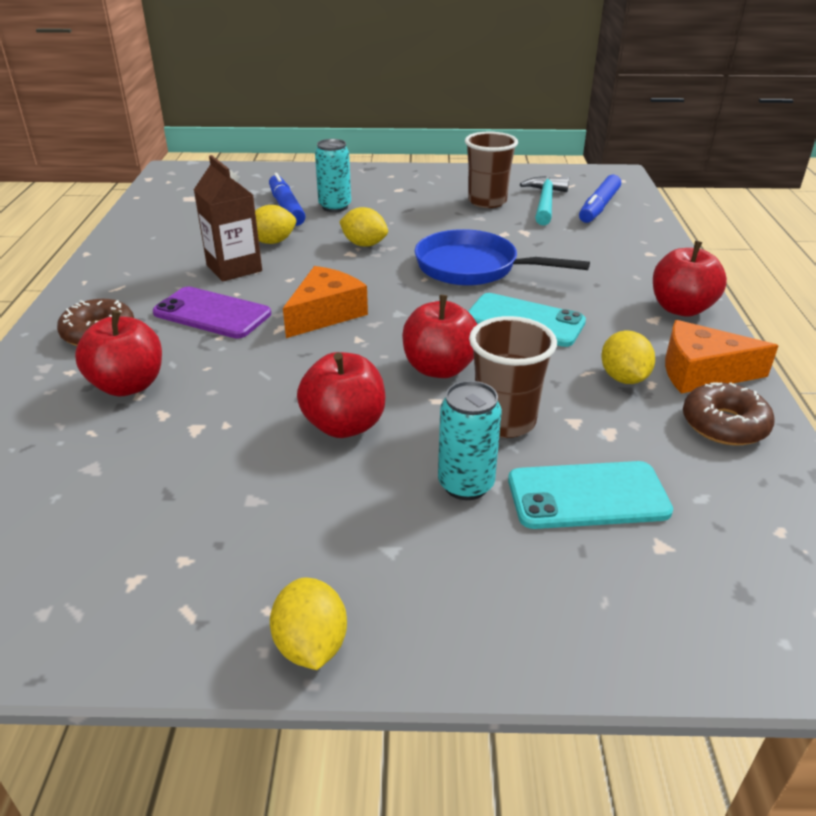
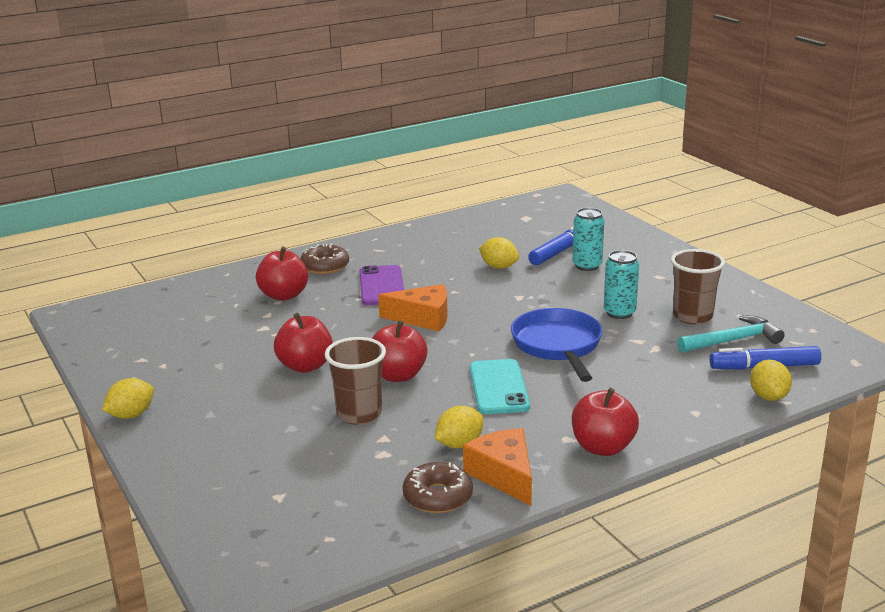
camera: 60 degrees right, 10 degrees down
(234, 268) = (445, 270): brown carton -> none
(364, 244) = (539, 296): yellow lemon -> yellow lemon (768, 397)
(466, 484) = (282, 419): turquoise can -> turquoise can (619, 313)
(587, 495) = (306, 461): turquoise phone -> none

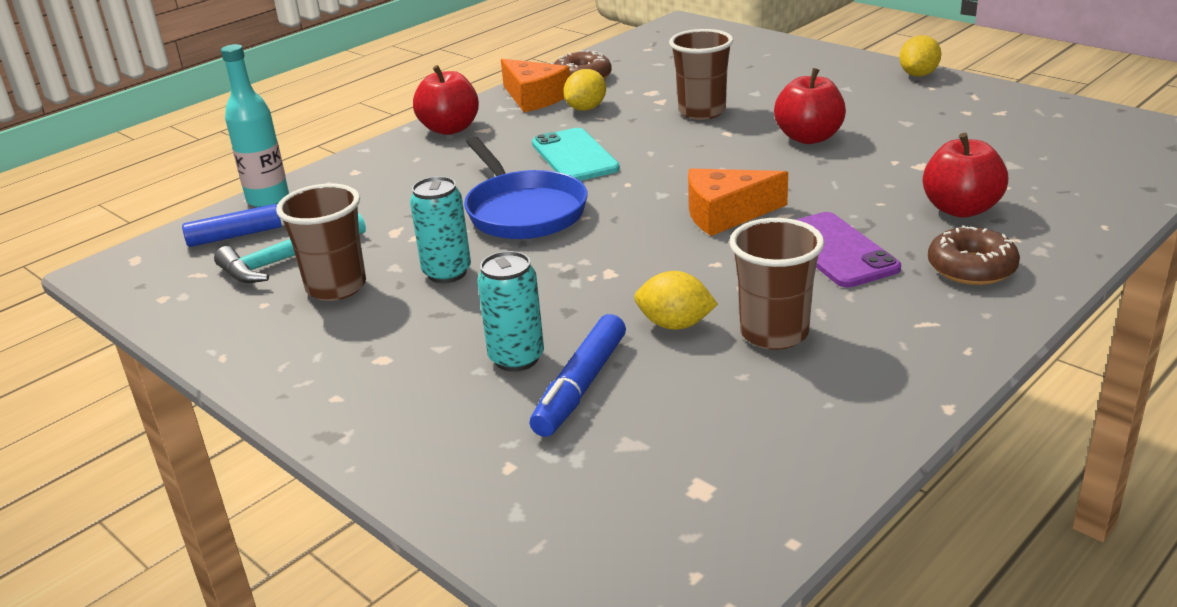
camera: 165 degrees right, 5 degrees up
(398, 375) = (694, 147): red apple -> none
(453, 256) = (774, 333): none -> brown cup
(768, 397) = (268, 199): yellow lemon -> turquoise bottle

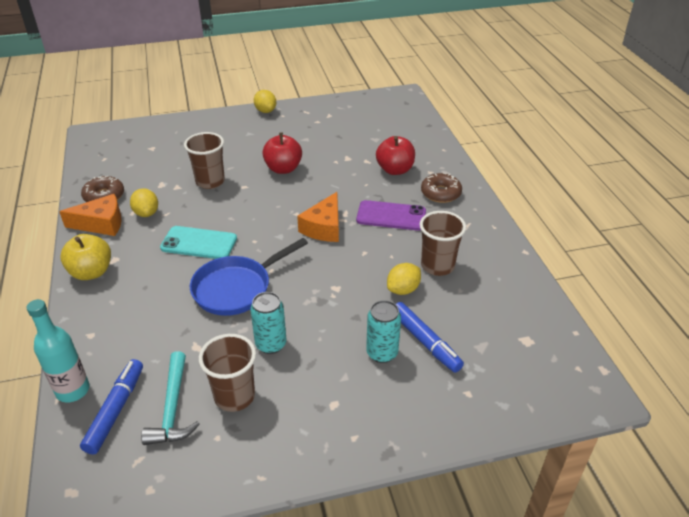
camera: 60 degrees left, 10 degrees up
(450, 129) = (91, 272): red apple -> yellow apple
(523, 211) = (237, 288): blue pan -> blue pan turned 135 degrees clockwise

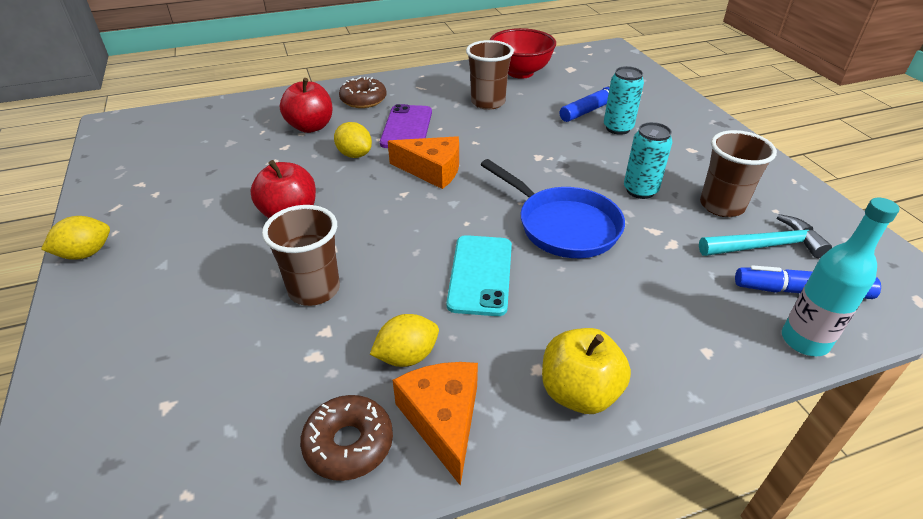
camera: 95 degrees left, 0 degrees up
(403, 289) = (528, 119): yellow lemon -> yellow lemon (354, 154)
(509, 296) = (520, 72): none -> red bowl

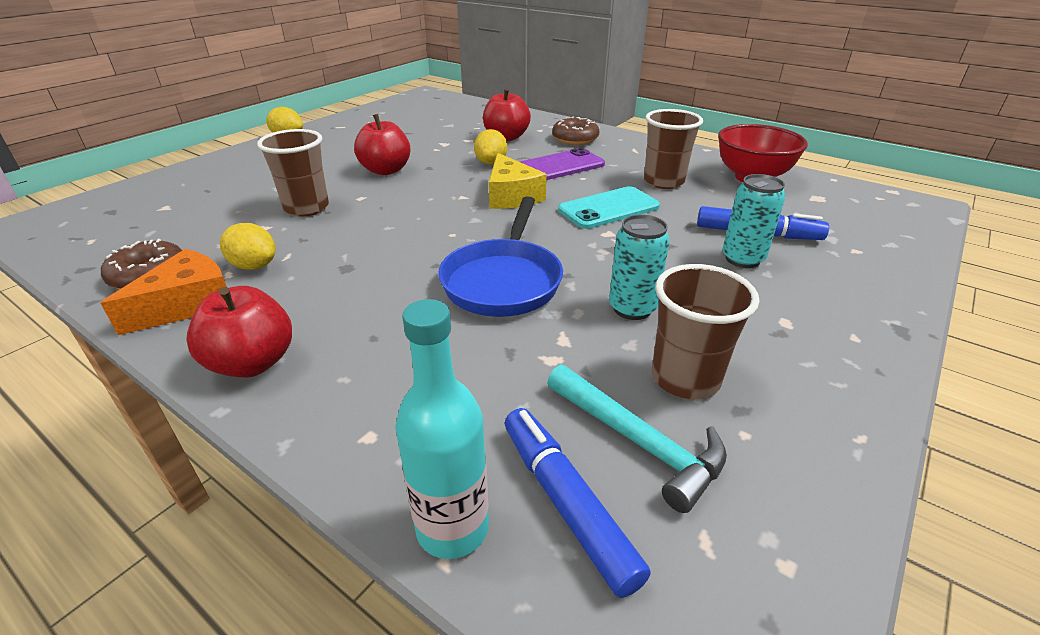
camera: 55 degrees right, 5 degrees down
(432, 170) = (511, 196): orange cheese -> yellow cheese
(480, 275) = (383, 263): turquoise phone -> turquoise phone (608, 208)
(579, 392) = (252, 363): yellow apple -> red apple

